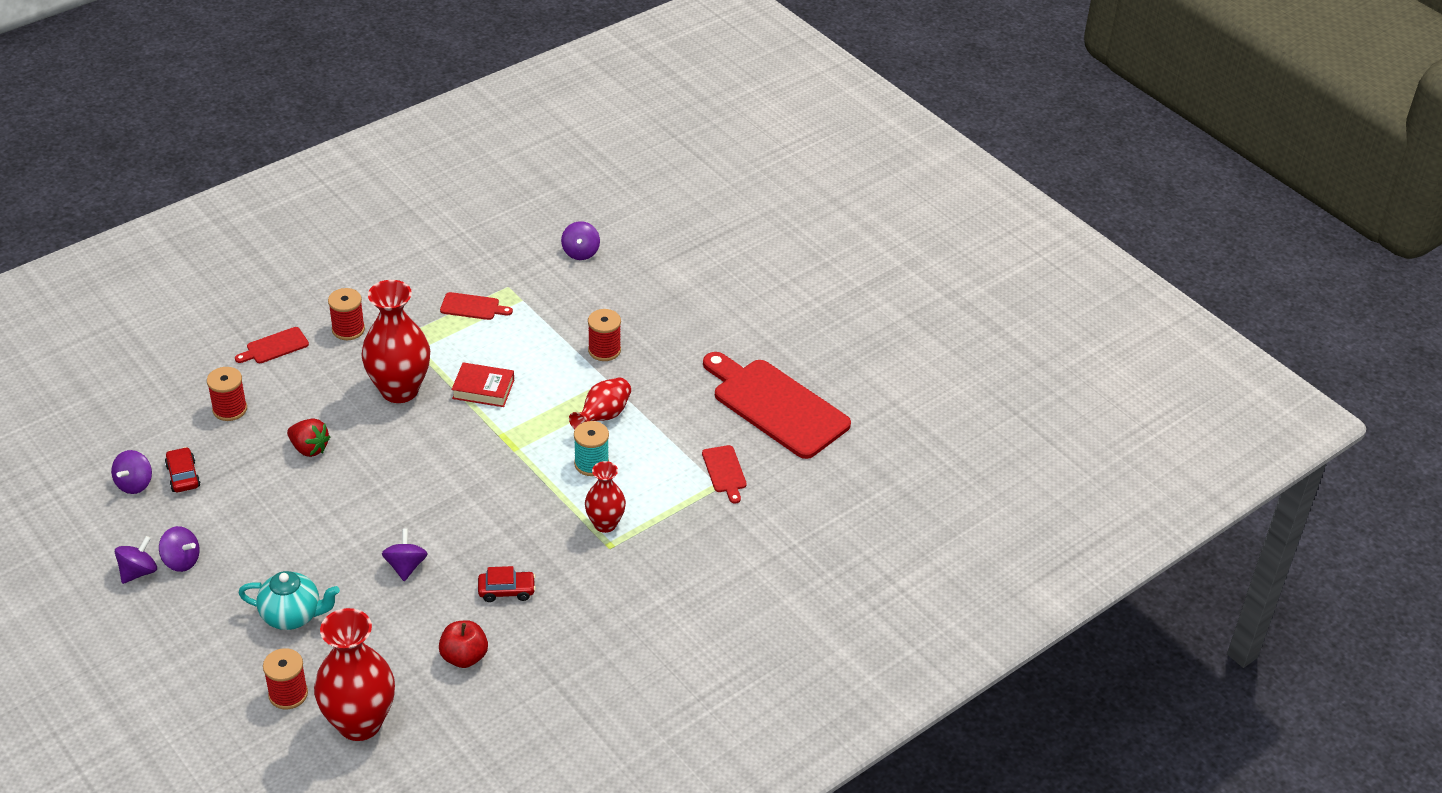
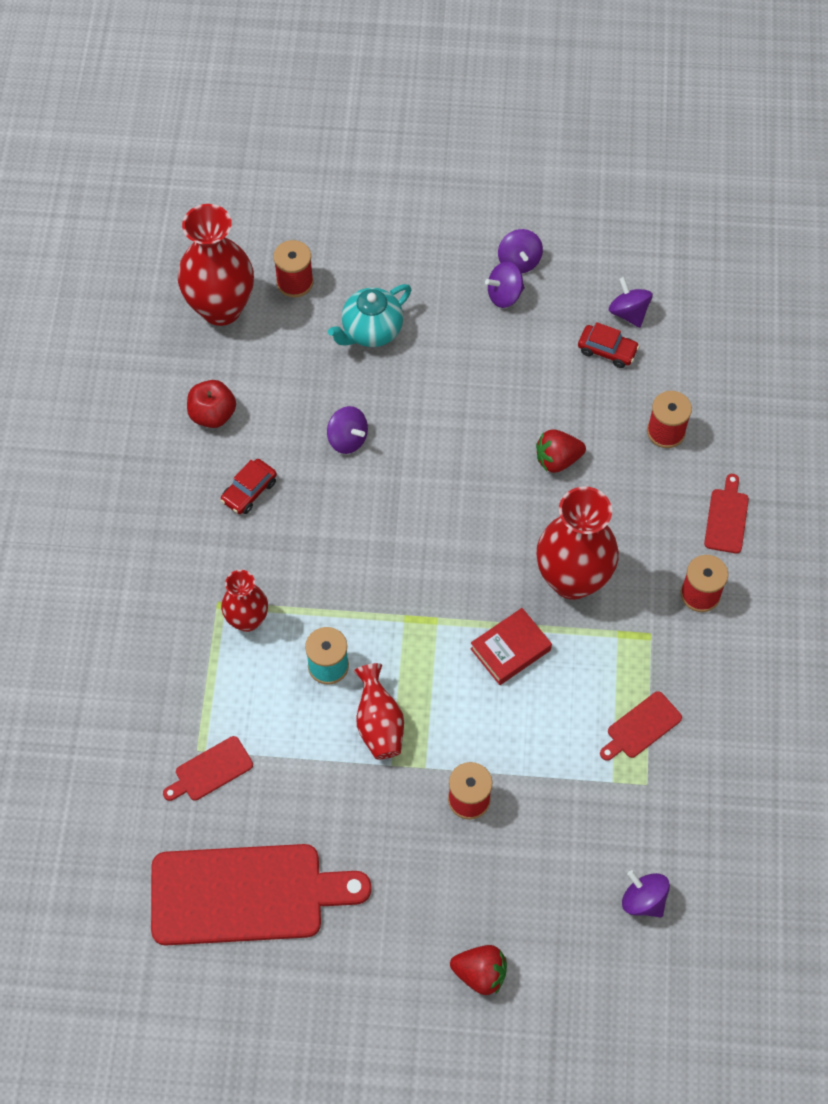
camera: 135 degrees right, 20 degrees up
(699, 289) = (480, 973): none -> red strawberry
(724, 472) = (210, 770): red cutting board -> red cutting board turned 60 degrees counterclockwise

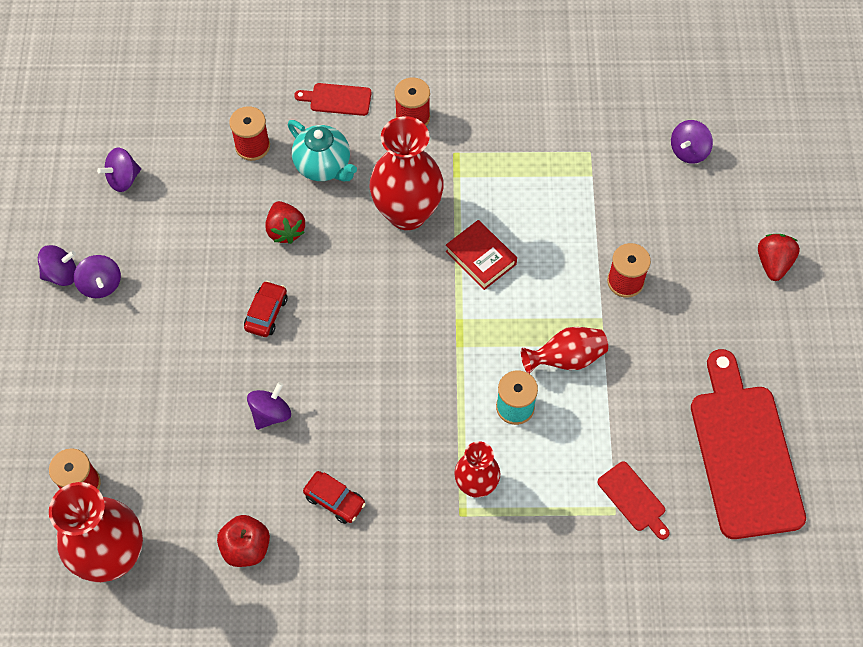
camera: 95 degrees left, 0 degrees up
(371, 331) = (143, 403): turquoise teapot -> turquoise teapot (323, 166)
(607, 350) = (165, 195): red car -> red car (266, 313)
(641, 727) = (540, 157): red cutting board -> none

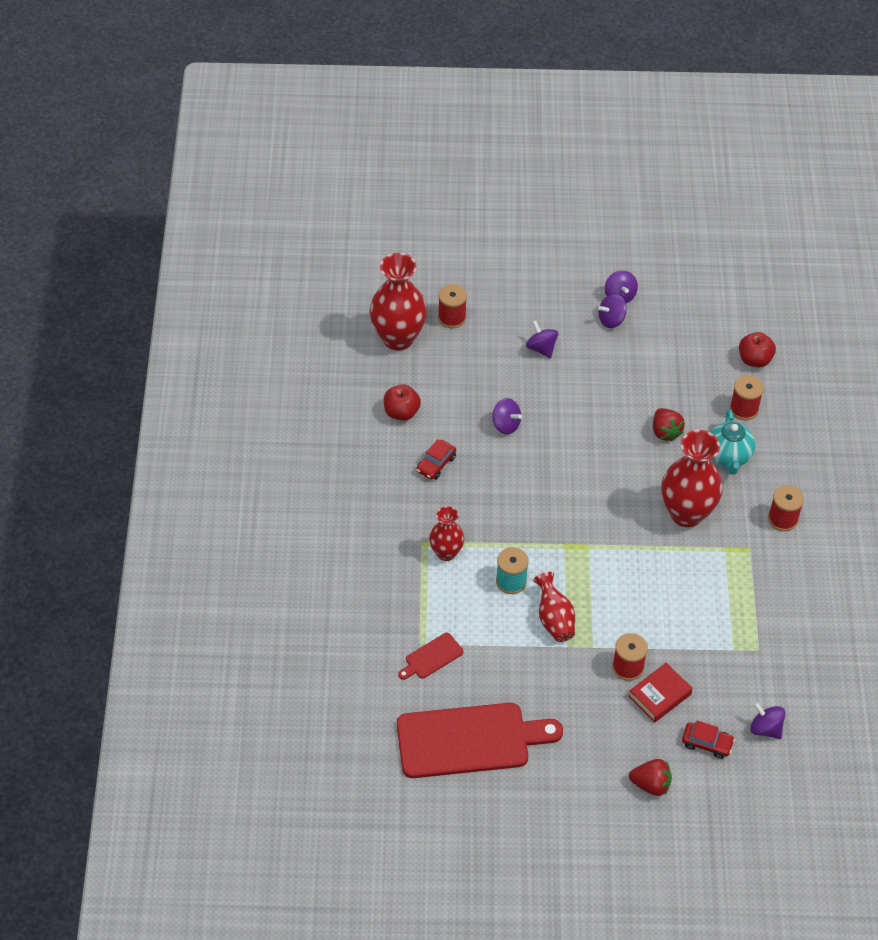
camera: 90 degrees right, 10 degrees down
(123, 179) = (706, 328): purple spinning top -> purple spinning top (541, 348)
(177, 131) = (754, 360): none -> red apple
(266, 313) = (590, 421): red car -> red car (707, 743)
(285, 230) = (665, 432): red strawberry -> red strawberry turned 90 degrees counterclockwise
(323, 166) = (728, 456): turquoise teapot -> turquoise teapot turned 45 degrees counterclockwise
(337, 99) = (796, 466): red cutting board -> none
(480, 258) = (646, 563): red book -> red book (659, 695)

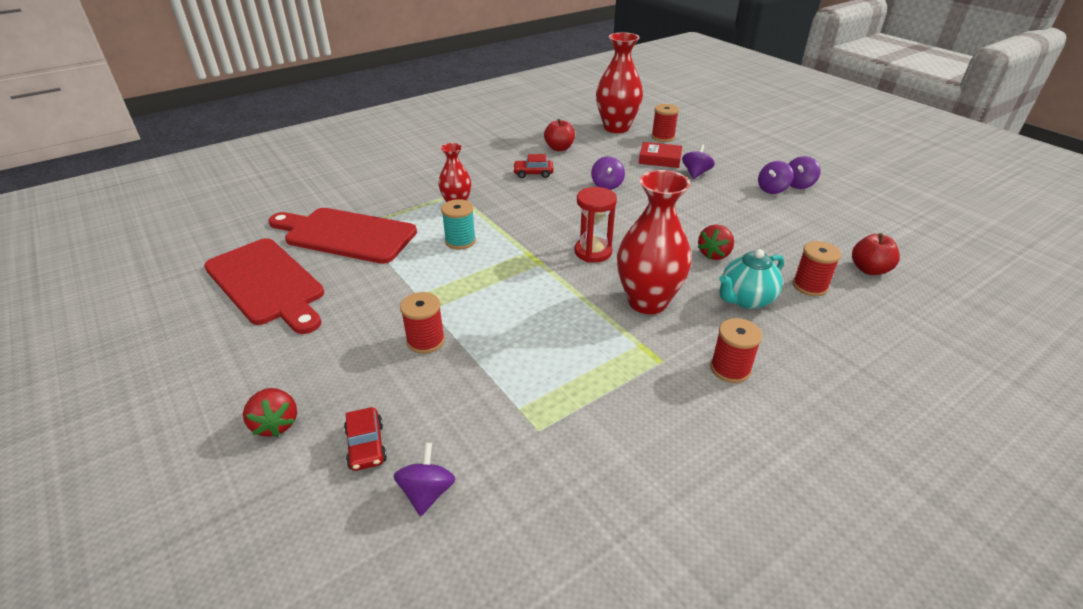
camera: 55 degrees right, 15 degrees down
(431, 657) = (346, 235): red cutting board -> red cutting board, size x2.29
(554, 619) = (442, 276): red vase -> none
(600, 504) = (593, 252): none -> red hourglass
(611, 320) = (772, 189): purple spinning top -> purple spinning top turned 75 degrees counterclockwise
(659, 695) = (407, 378): red book -> red book (660, 159)

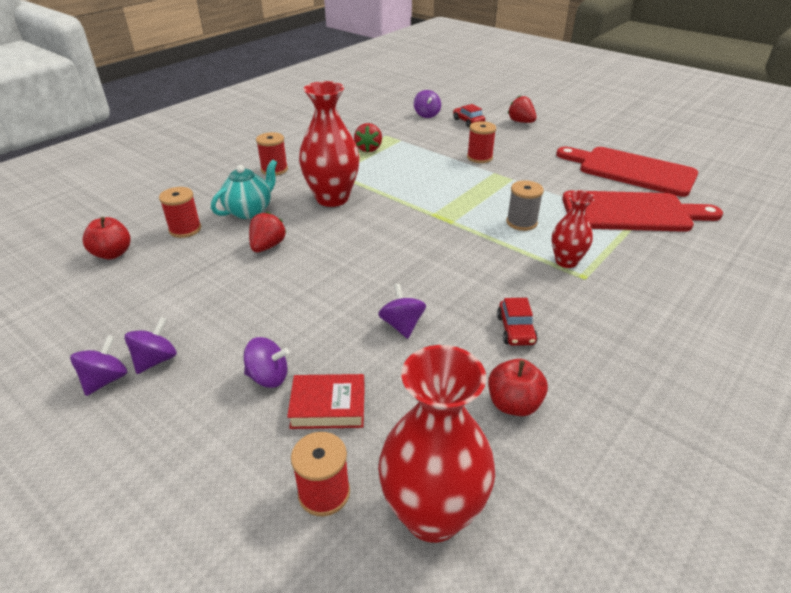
camera: 165 degrees right, 0 degrees up
(460, 241) = (521, 222): turquoise spool -> grey spool
(533, 173) = (515, 330): red car -> red car turned 105 degrees clockwise
(580, 394) = (368, 149): none -> red strawberry
(593, 252) = (389, 231): red hourglass -> none
(696, 173) = (268, 377): purple spinning top -> purple spinning top turned 90 degrees counterclockwise

